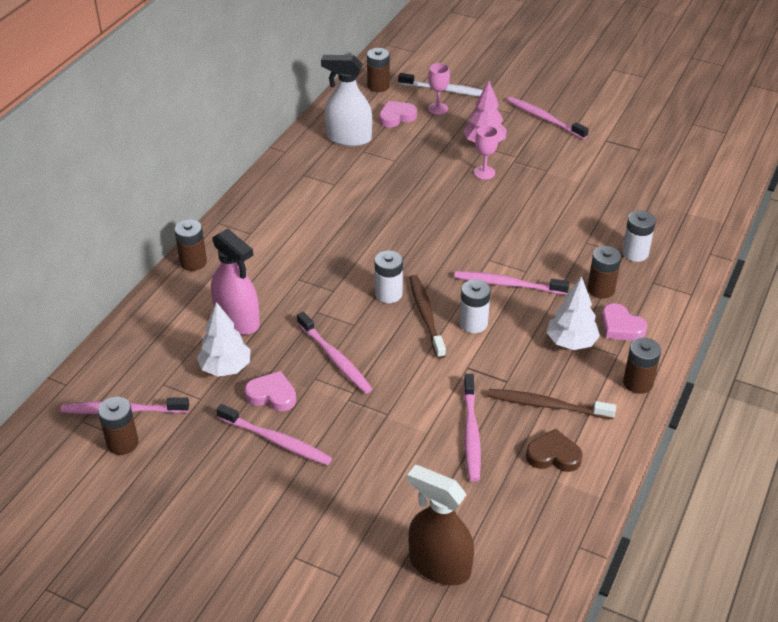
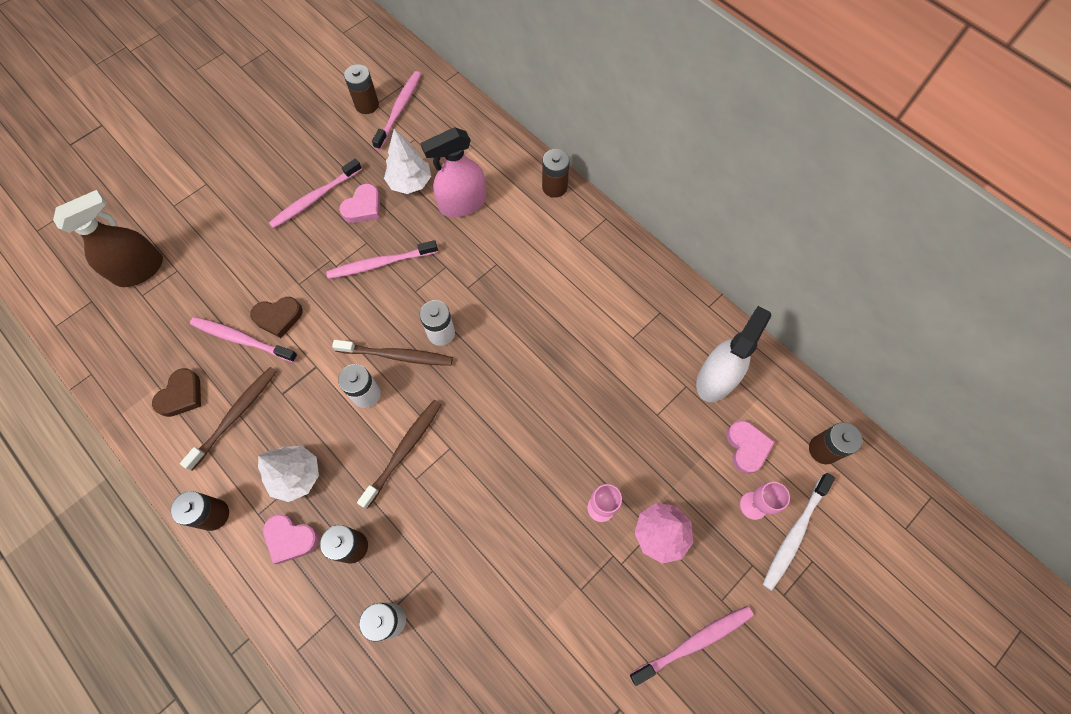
camera: 110 degrees right, 25 degrees up
(433, 414) = (278, 317): none -> brown heart
(507, 284) = (404, 450): pink toothbrush -> brown toothbrush
(621, 327) = (291, 538): pink heart -> pink heart turned 135 degrees counterclockwise

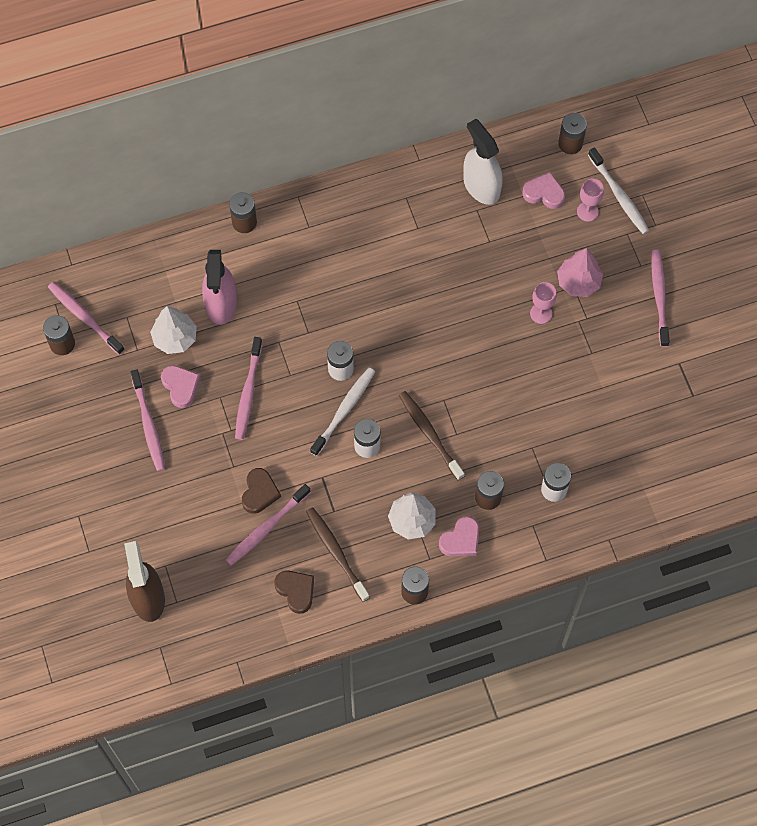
camera: 65 degrees left, 0 degrees up
(397, 355) = (344, 410): brown toothbrush -> white toothbrush

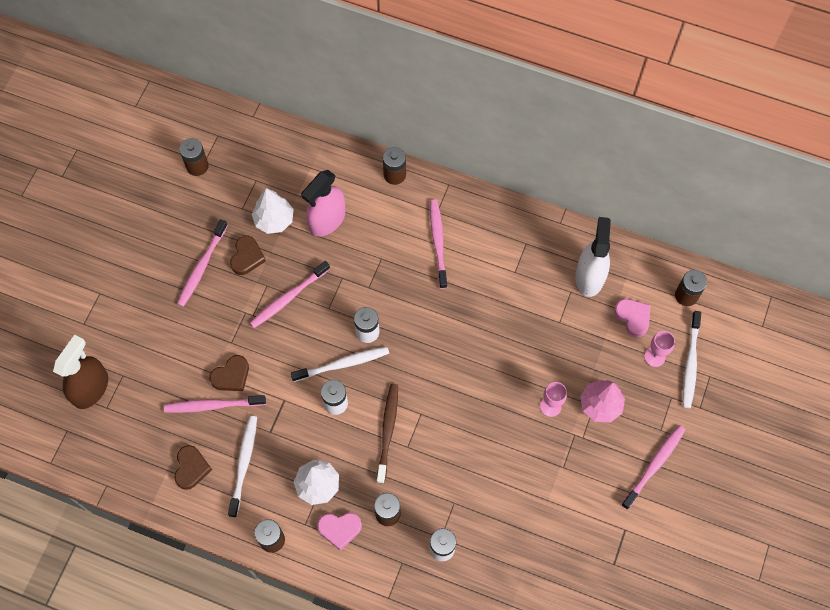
camera: 40 degrees right, 0 degrees up
(84, 317) = (228, 158): pink toothbrush -> pink toothbrush (438, 242)
(180, 386) = (247, 257): pink heart -> brown heart
(336, 552) = (244, 463): brown toothbrush -> white toothbrush

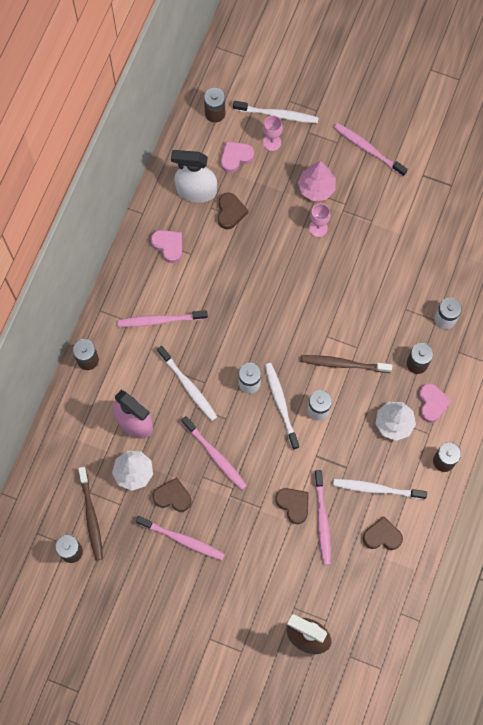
camera: 90 degrees left, 5 degrees up
(231, 182) = (91, 517): none -> brown toothbrush
(364, 271) = (188, 386): none -> white toothbrush
(523, 249) = (168, 246): none -> pink heart
(565, 312) = (230, 212): none -> brown heart

